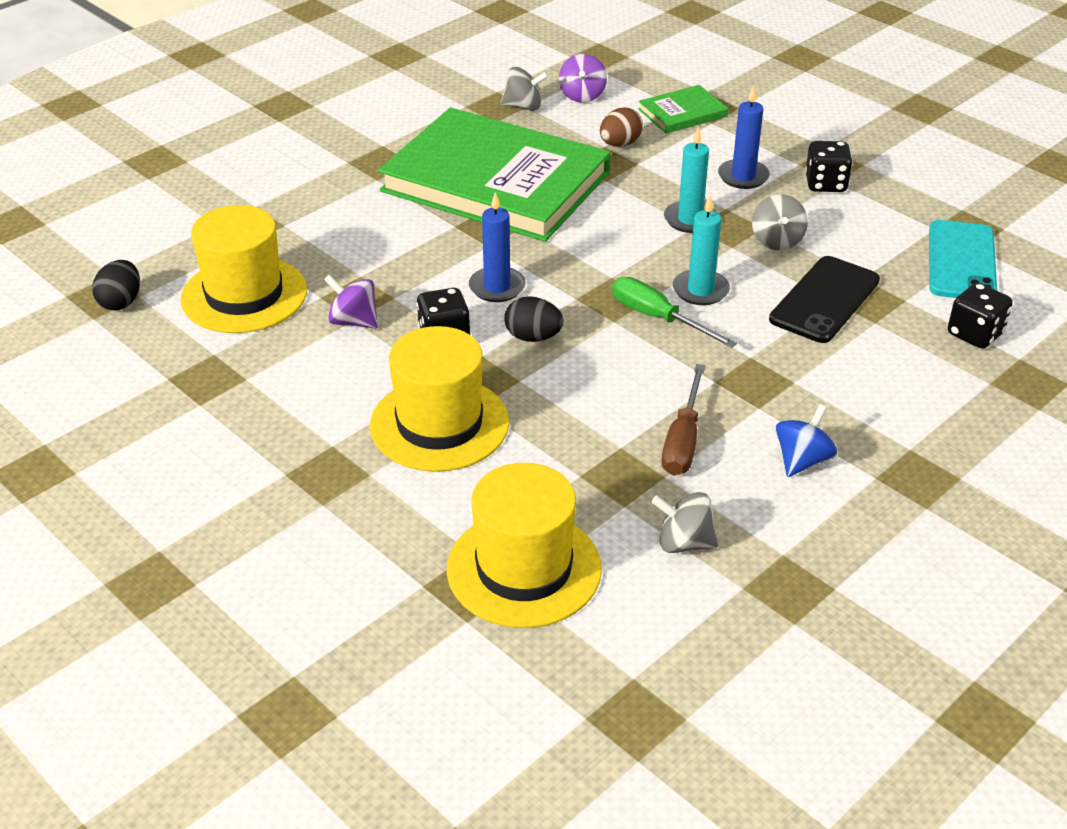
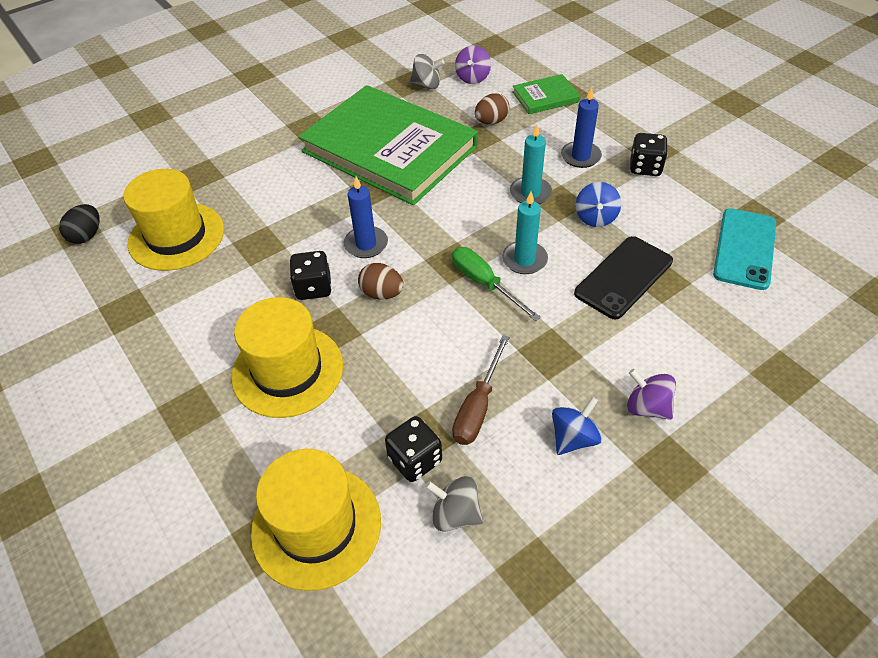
camera: 10 degrees right, 10 degrees up
(354, 321) = (249, 267): purple spinning top -> purple spinning top (647, 407)
(533, 337) = (382, 293): black egg -> brown egg
(777, 241) = (595, 218): grey spinning top -> blue spinning top
(975, 334) = (744, 322): black dice -> black dice (415, 460)

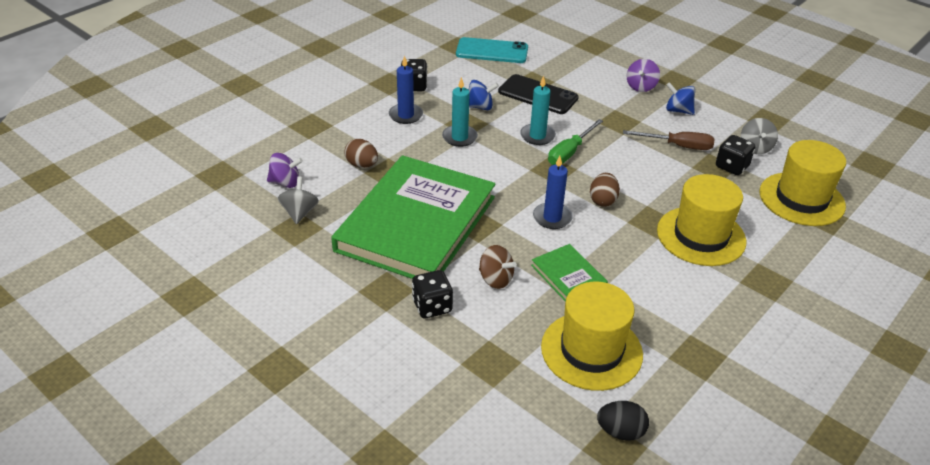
camera: 105 degrees left, 10 degrees down
(293, 190) = (495, 279): none -> brown spinning top
(313, 288) = (614, 239): black dice -> black dice (432, 306)
(545, 97) = (318, 136): green book -> green book (568, 276)

